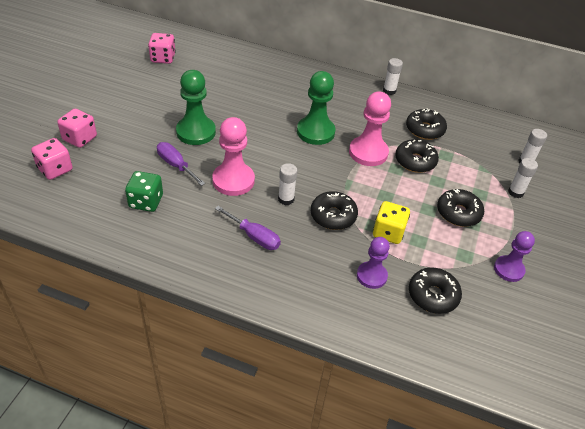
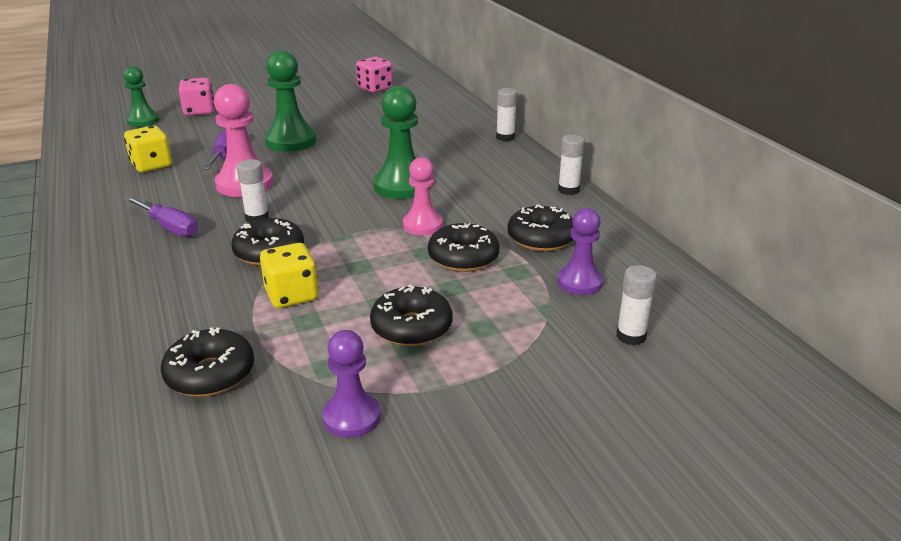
camera: 50 degrees right, 15 degrees down
(55, 169) = (143, 121): pink dice -> green pawn
(146, 202) = (151, 165): green dice -> yellow dice
(254, 236) = (170, 228): purple screwdriver -> purple screwdriver turned 45 degrees counterclockwise
(368, 152) = (422, 225): pink pawn -> pink pawn, size x0.65
(371, 276) = (193, 316): purple pawn -> purple pawn (579, 282)
(515, 192) = (542, 355): white glue stick -> white glue stick (505, 137)

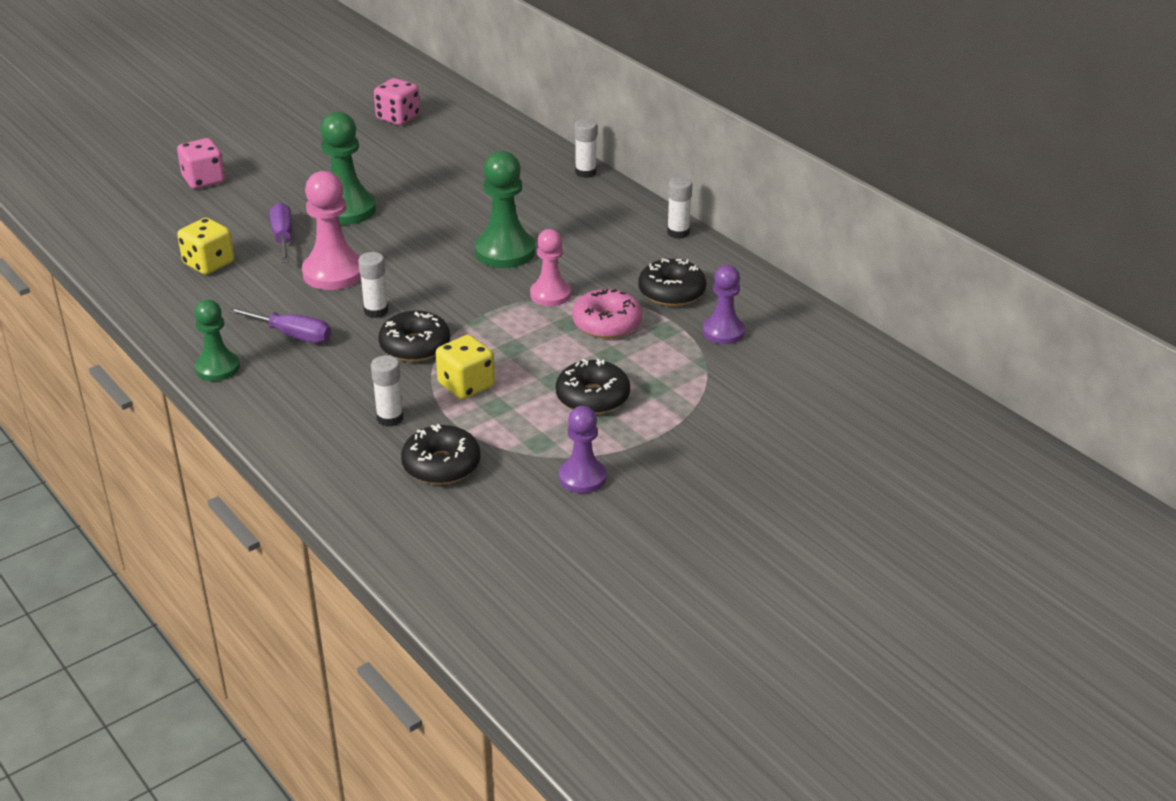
camera: 15 degrees left, 5 degrees up
(143, 121) = (145, 203): green pawn -> green pawn (217, 368)
(463, 257) = (607, 323): black donut -> pink donut
(631, 336) = (782, 375): white glue stick -> white glue stick (390, 418)

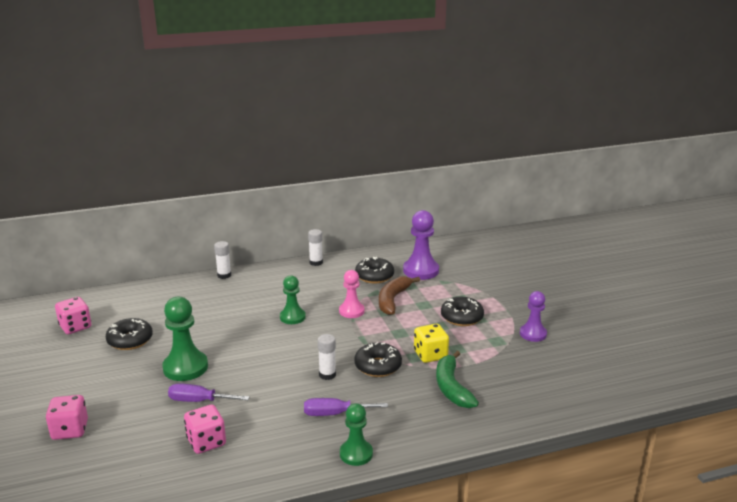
camera: 70 degrees left, 10 degrees down
(209, 263) = (206, 442): yellow dice -> pink dice
(292, 335) = (334, 414): purple screwdriver -> purple screwdriver turned 135 degrees counterclockwise
(334, 273) = (266, 385): pink pawn -> none
(390, 418) = (451, 387): white glue stick -> green banana
(441, 465) = (506, 376): black donut -> black donut (130, 340)
(505, 252) = (292, 317): green pawn -> green pawn, size x0.65
(607, 323) = (393, 300): pink donut -> brown banana
(723, 332) = (421, 271): purple pawn -> purple pawn, size x1.55

